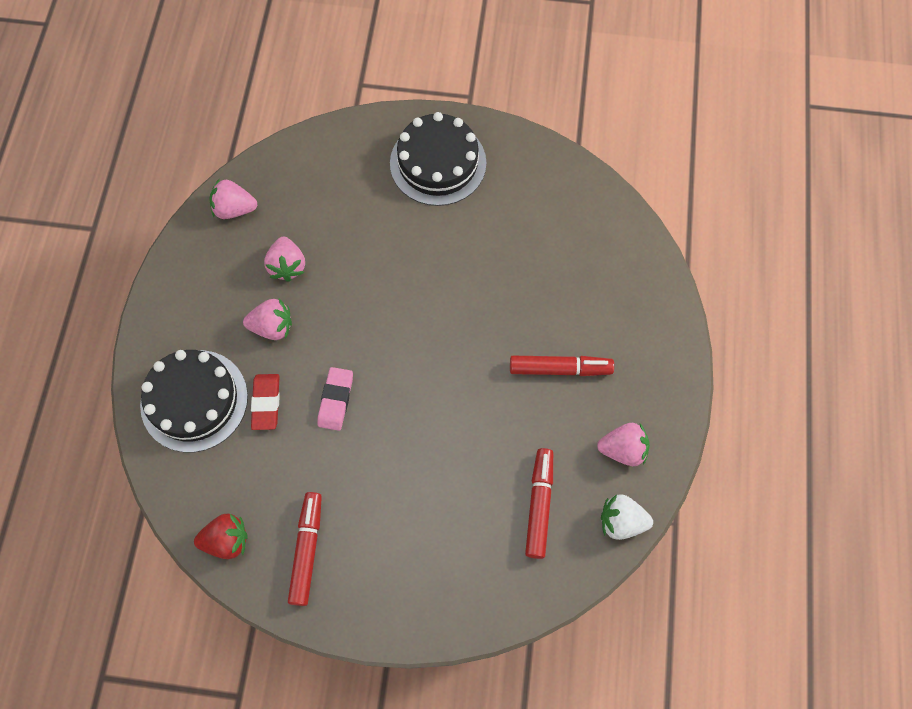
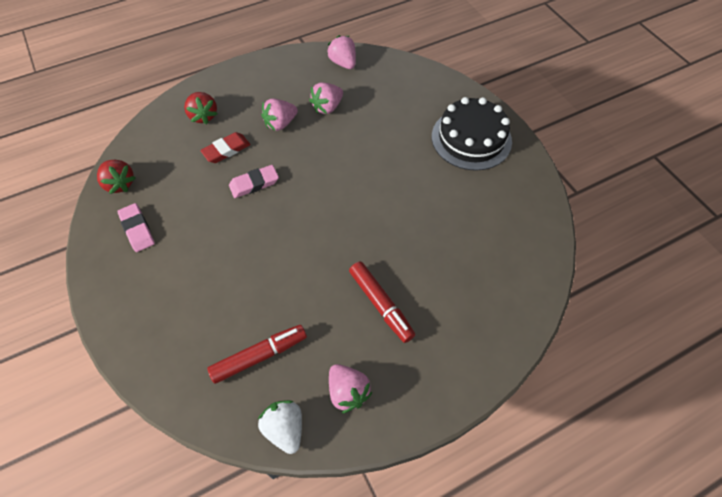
camera: 55 degrees right, 10 degrees down
(194, 400) = (203, 116): black cake -> red strawberry
(272, 327) = (280, 124): pink strawberry -> pink strawberry turned 90 degrees clockwise
(307, 550) = (137, 229): red marker -> pink eraser

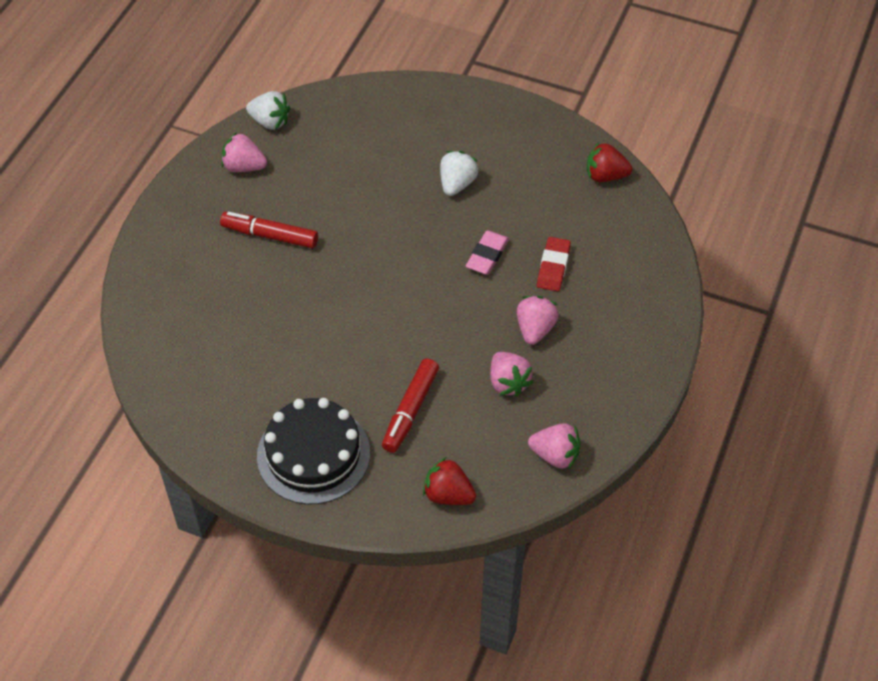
camera: 140 degrees right, 5 degrees down
(137, 229) = (538, 156): pink eraser -> none
(203, 116) = (622, 283): red strawberry -> red strawberry (448, 494)
(212, 248) = (457, 184): none -> white strawberry
(259, 356) = (333, 145): red marker -> red marker (410, 410)
(327, 107) = (508, 383): pink strawberry -> pink strawberry turned 150 degrees clockwise

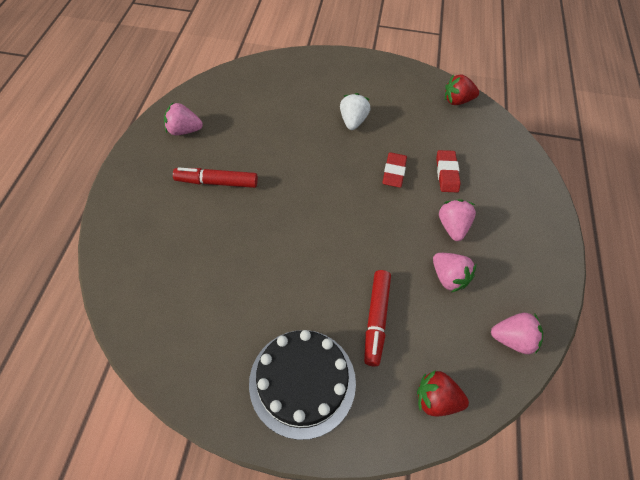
camera: 15 degrees left, 5 degrees up
(270, 122) = (198, 94): white strawberry -> none
(487, 255) = (394, 172): pink eraser -> red eraser

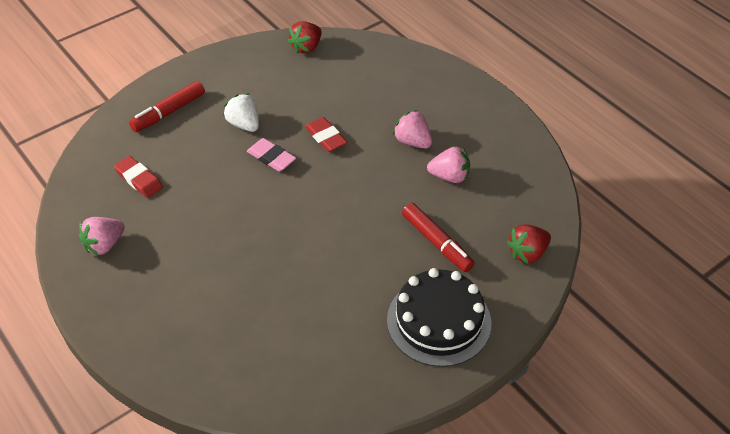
camera: 45 degrees left, 10 degrees down
(217, 182) = (194, 258): red marker -> red marker (168, 112)
(342, 156) = (271, 157): none -> pink eraser
(446, 173) = (364, 108): red eraser -> red eraser (139, 179)
(512, 338) = (529, 179): pink strawberry -> none

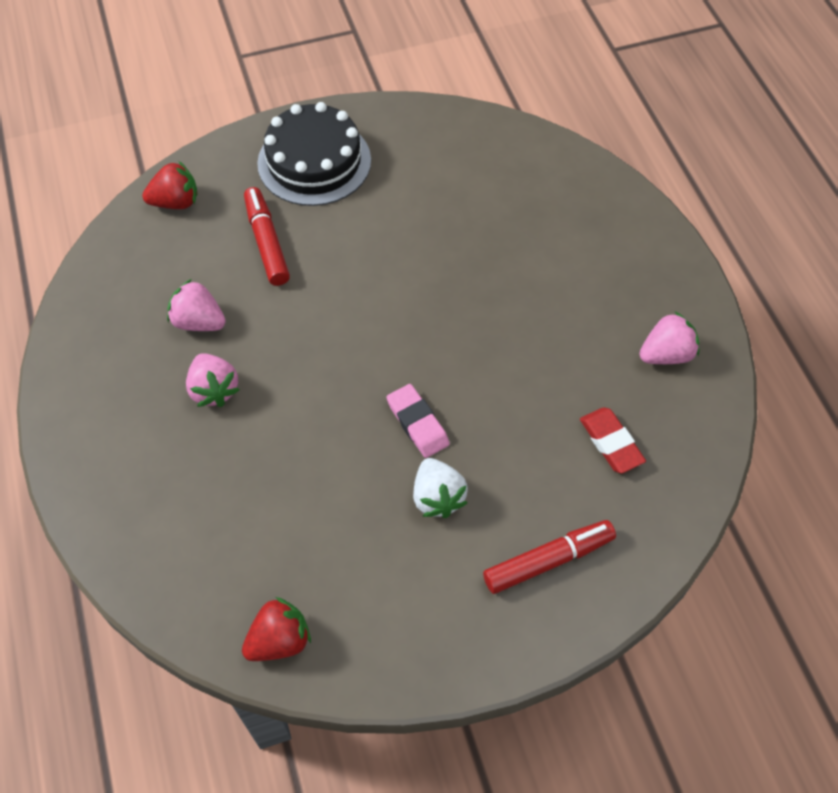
camera: 160 degrees left, 10 degrees up
(326, 137) = (328, 435): red eraser -> none

